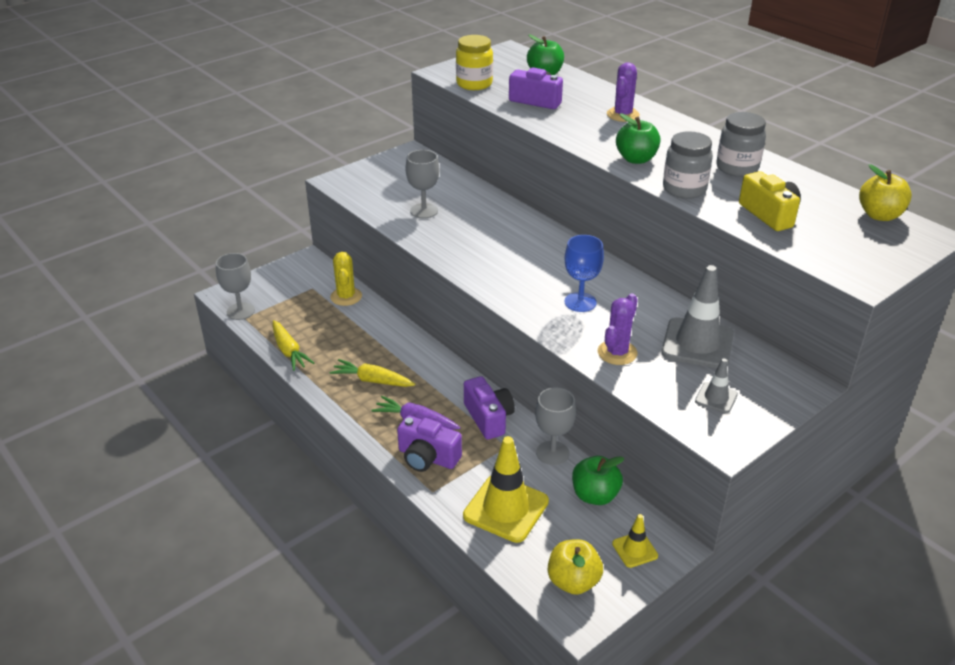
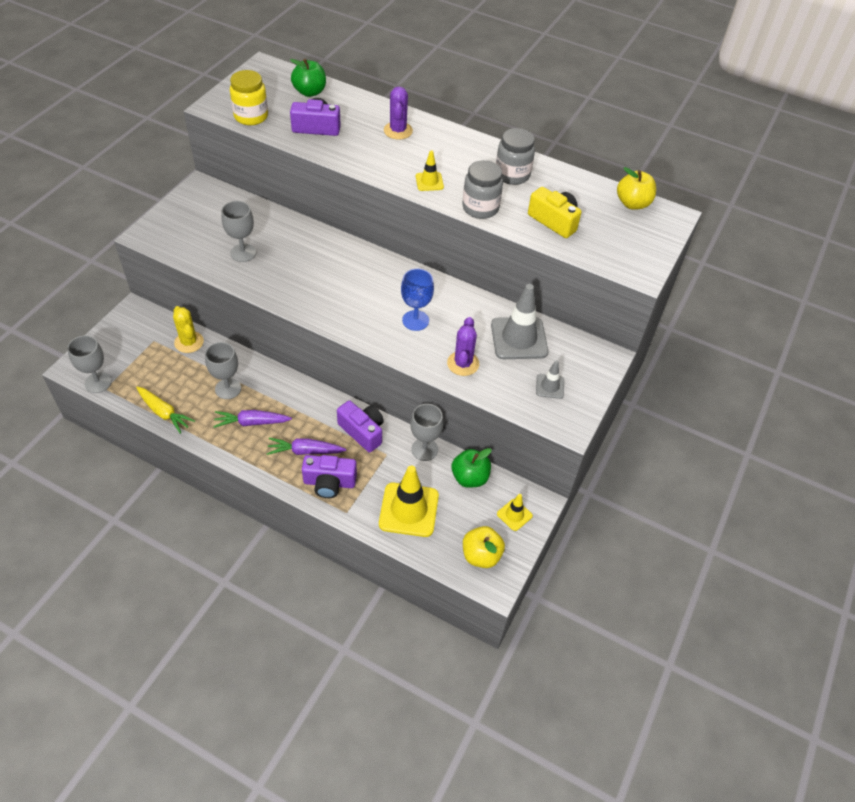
camera: 25 degrees left, 15 degrees up
(364, 345) = (228, 389): none -> grey goblet
(372, 380) = (252, 422): yellow carrot -> purple carrot
(636, 159) = (429, 182): green apple -> yellow traffic cone

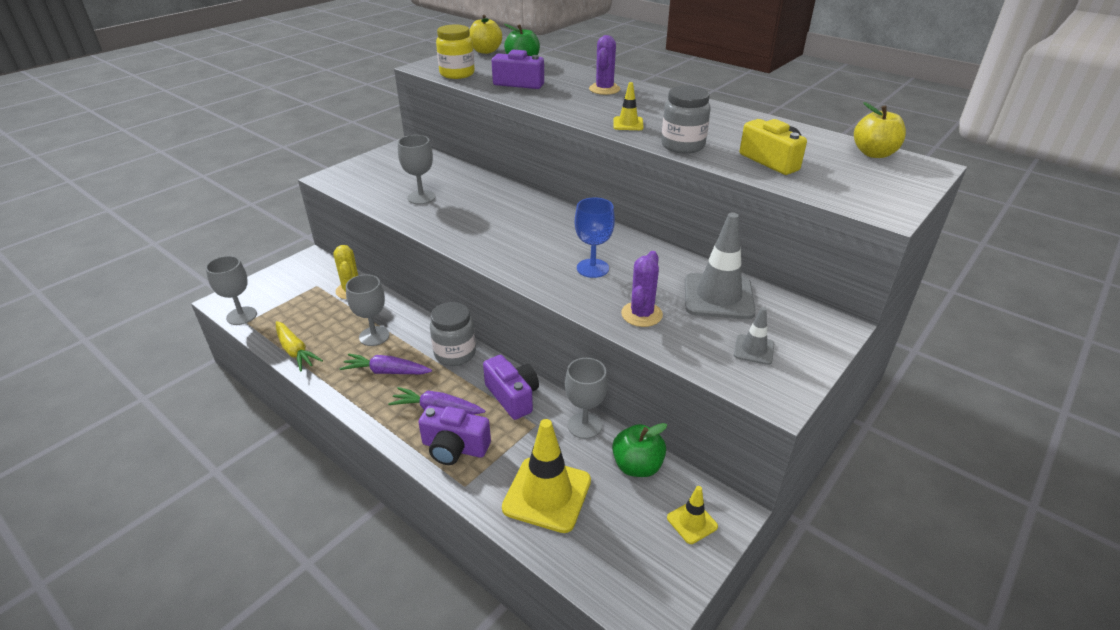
camera: 15 degrees right, 15 degrees down
(481, 555) = (635, 570): yellow apple -> yellow apple (486, 51)
(512, 175) = (725, 124): grey jar -> grey jar (455, 354)

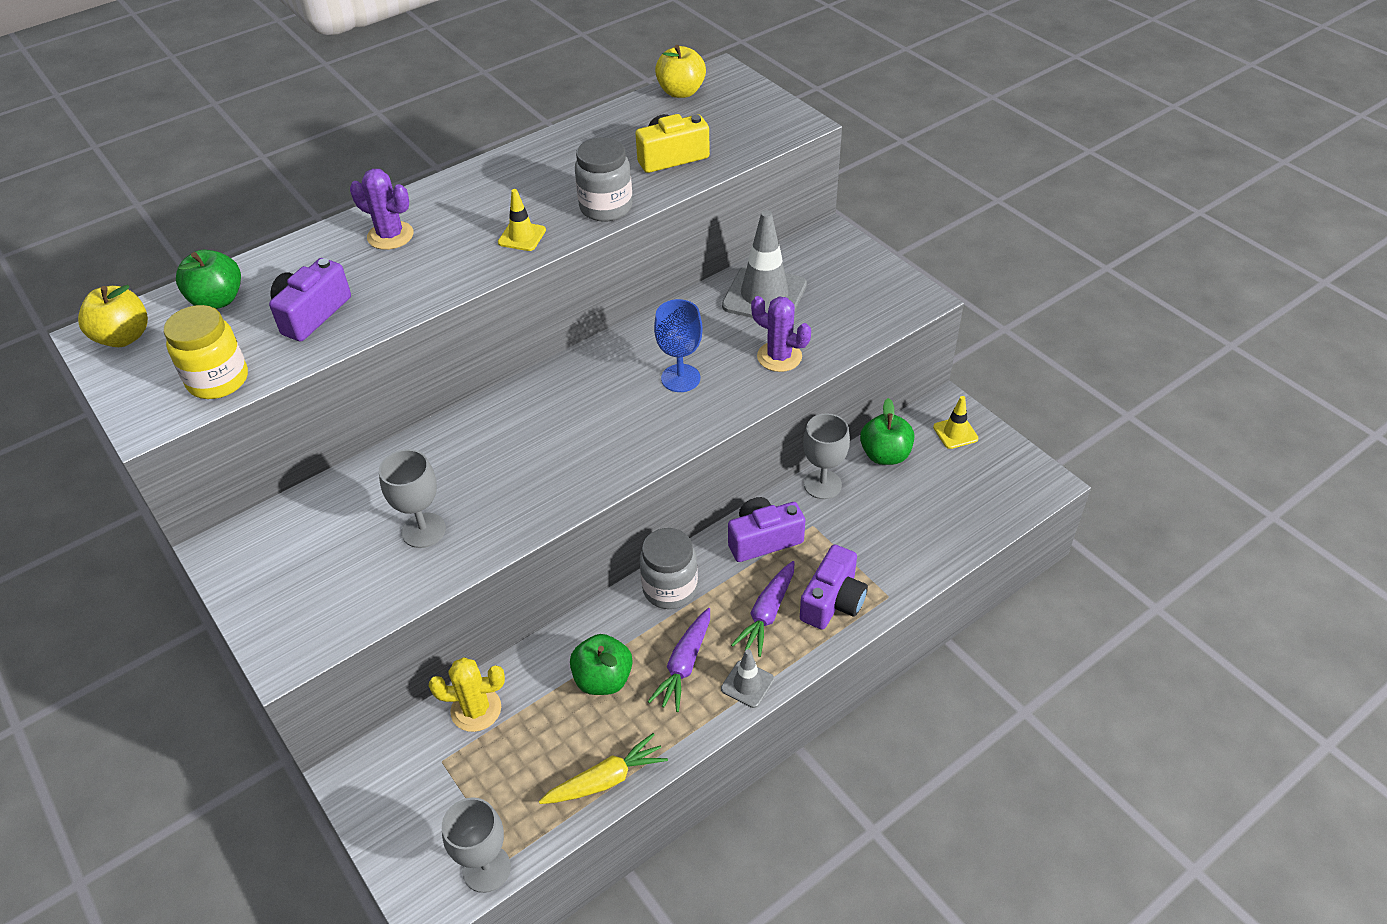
camera: 75 degrees left, 10 degrees up
(374, 336) = (603, 679): grey goblet -> green apple
(547, 494) = (910, 530): yellow traffic cone -> none
(754, 349) = (853, 295): grey traffic cone -> grey traffic cone (747, 684)

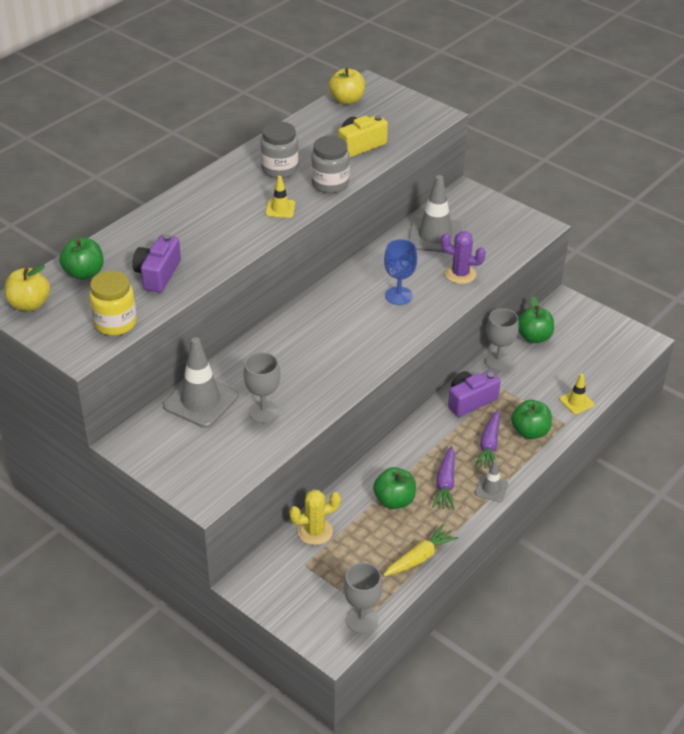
camera: 15 degrees left, 5 degrees down
(347, 501) = (200, 401): none -> grey traffic cone
(390, 236) = (186, 218): purple cactus -> none
(670, 589) = (418, 440): grey jar -> grey jar (279, 169)
(833, 601) = (530, 431): purple camera -> green apple
(955, 433) = (576, 317): yellow traffic cone -> yellow traffic cone (576, 402)

